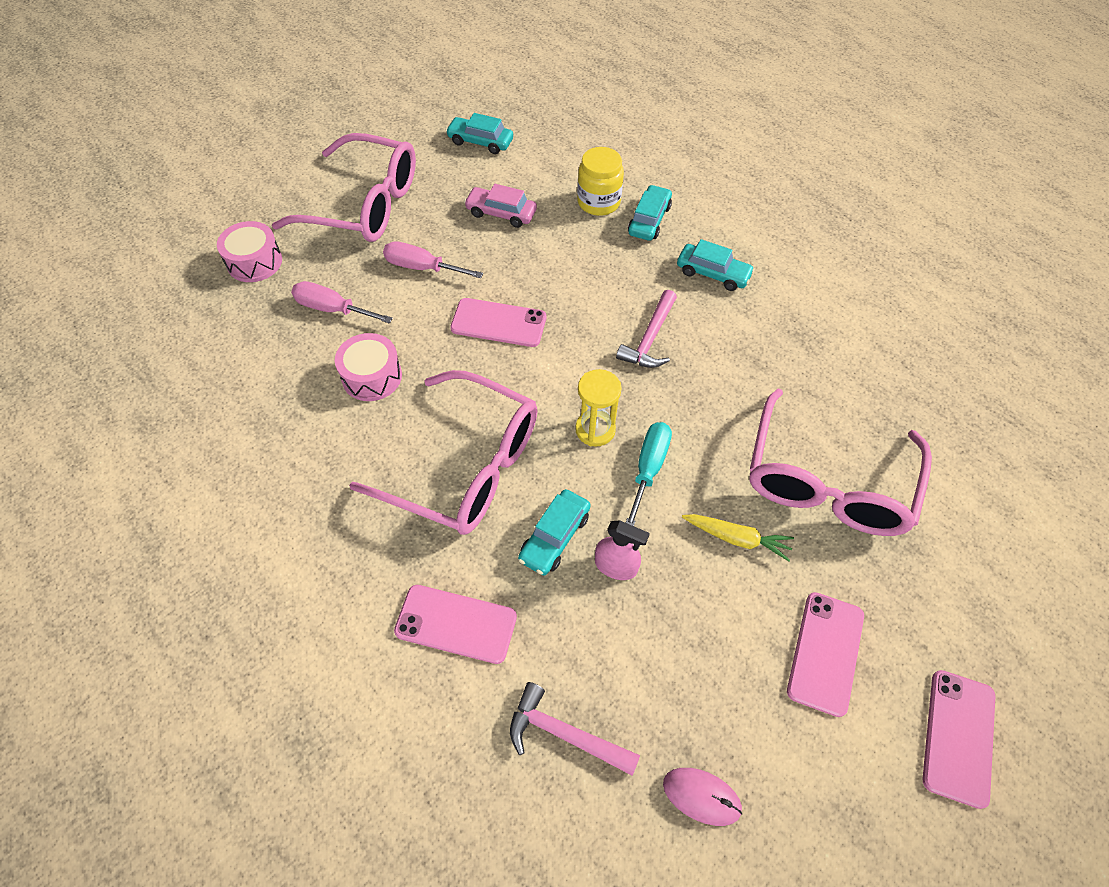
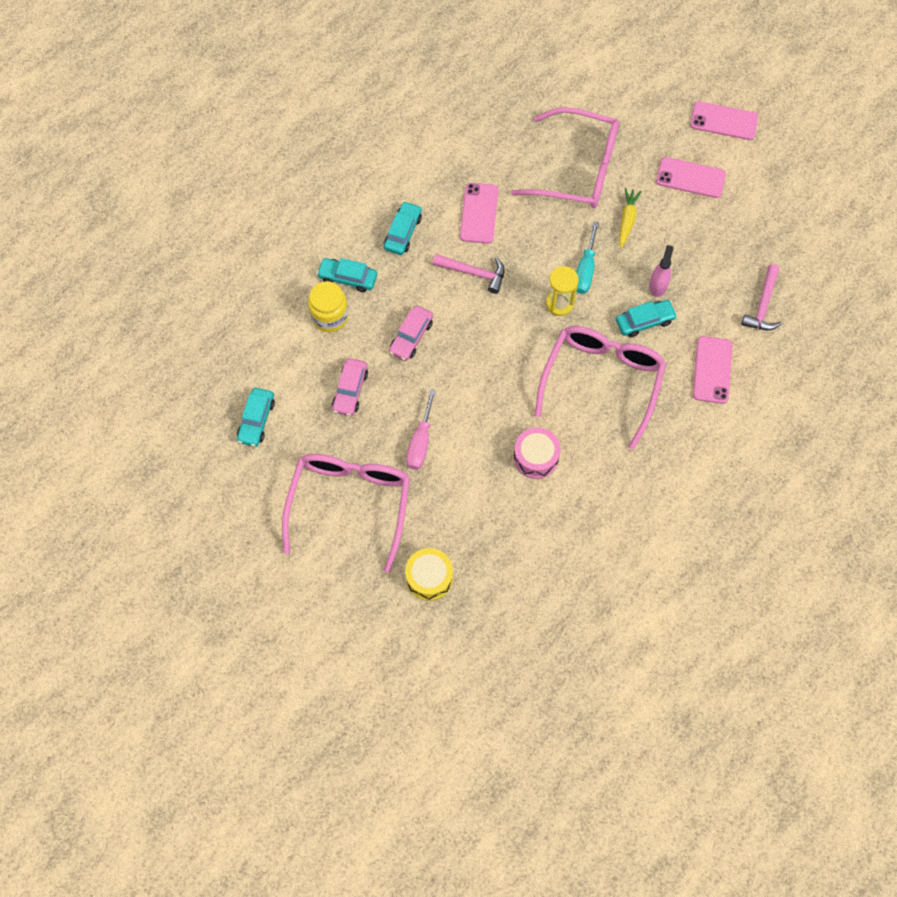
camera: 95 degrees left, 10 degrees up
(254, 262) = (429, 578): pink drum -> yellow drum
(332, 309) = (473, 501): pink screwdriver -> none
(498, 323) = (472, 377): pink phone -> pink phone (479, 213)
(554, 537) = (644, 321): turquoise car -> turquoise car turned 45 degrees counterclockwise
(563, 270) = (411, 337): none -> pink car
(648, 469) = (585, 270): turquoise screwdriver -> turquoise screwdriver turned 90 degrees counterclockwise
(701, 796) = (779, 238): pink mouse -> none

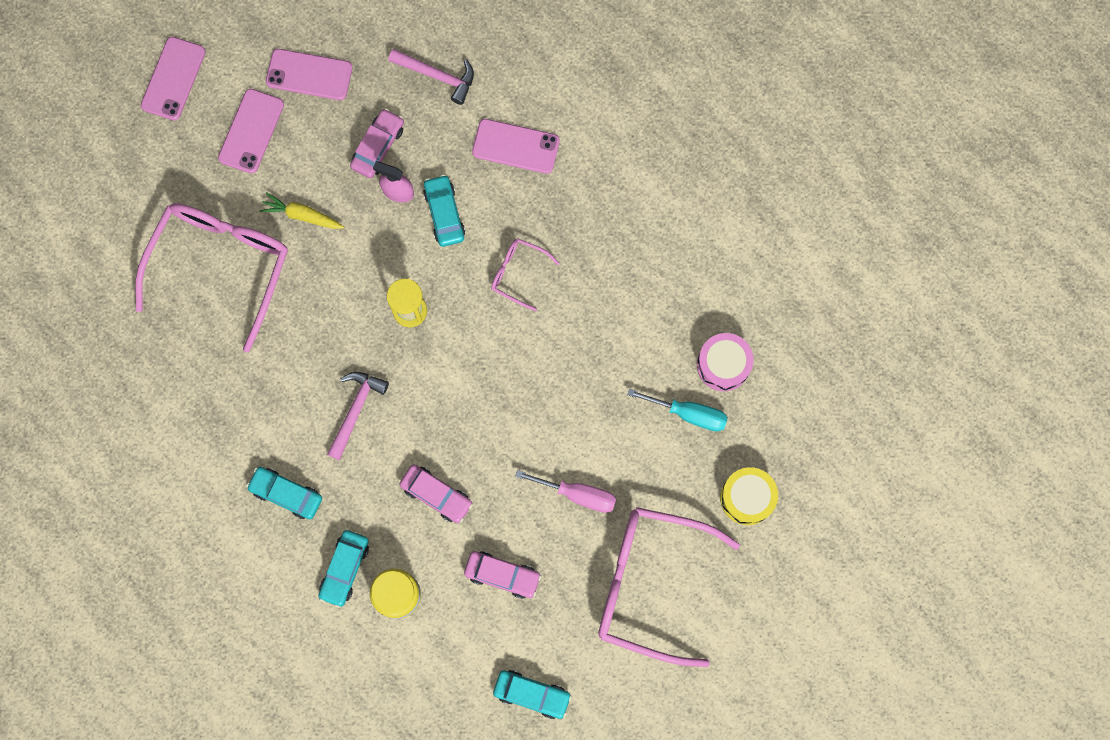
camera: 85 degrees left, 10 degrees up
(479, 213) = (270, 395): pink phone -> pink phone (309, 75)
(536, 457) = (608, 361): pink drum -> pink drum (723, 365)
(585, 270) = (367, 274): turquoise screwdriver -> turquoise screwdriver (689, 414)
(602, 381) = (518, 273): pink glasses -> pink glasses, size x0.45
(693, 268) = (378, 147): none -> pink car

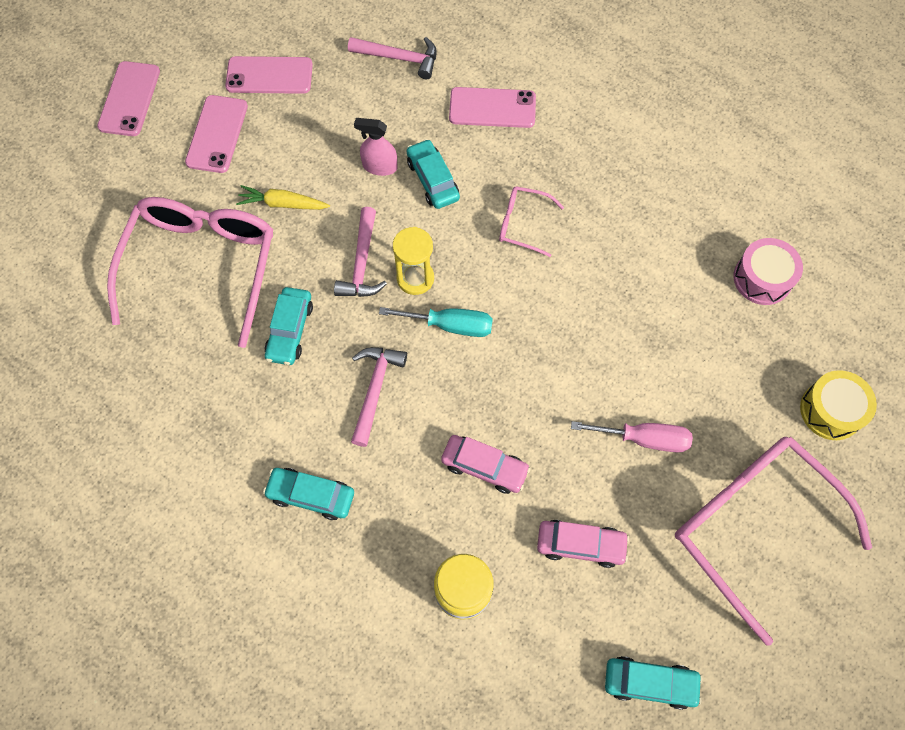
camera: 10 degrees left, 10 degrees down
(344, 569) = (394, 570): turquoise car -> turquoise car (290, 330)
(364, 287) = (362, 263): none -> pink hammer
(378, 147) = (351, 129): pink car -> none
(650, 584) = (752, 525): pink glasses -> pink glasses turned 45 degrees clockwise
(689, 414) = (741, 333): turquoise screwdriver -> turquoise screwdriver (450, 325)

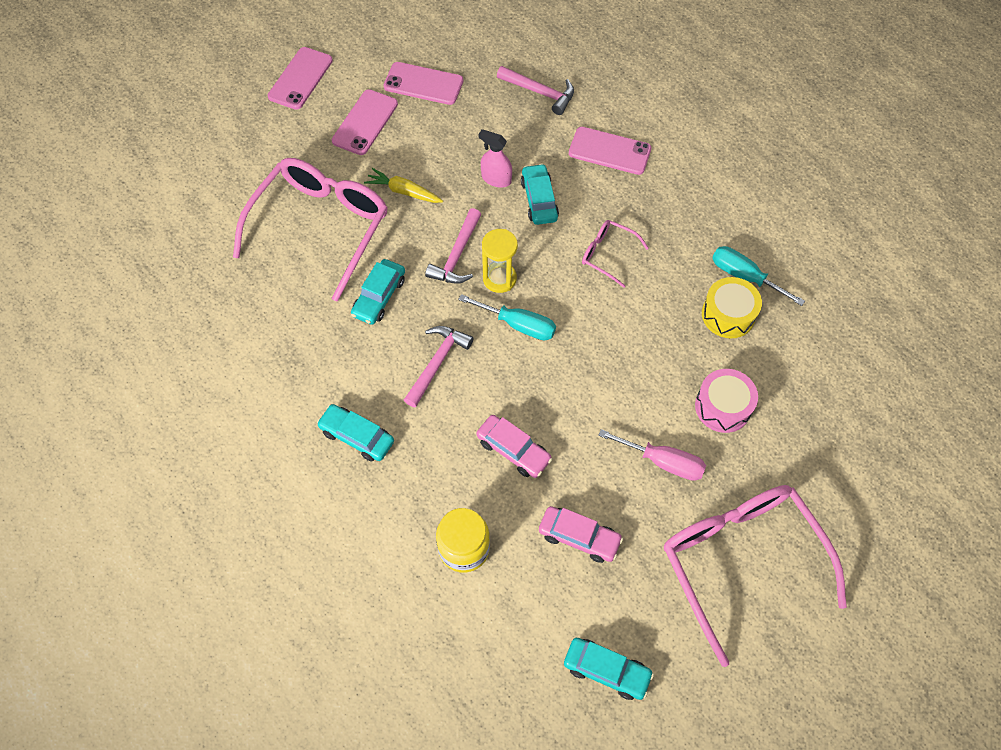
camera: 15 degrees right, 5 degrees down
(670, 215) = (744, 276): none -> turquoise screwdriver
(762, 278) = (813, 350): pink drum -> pink drum (723, 407)
(831, 410) = (844, 480): yellow drum -> yellow drum (728, 315)

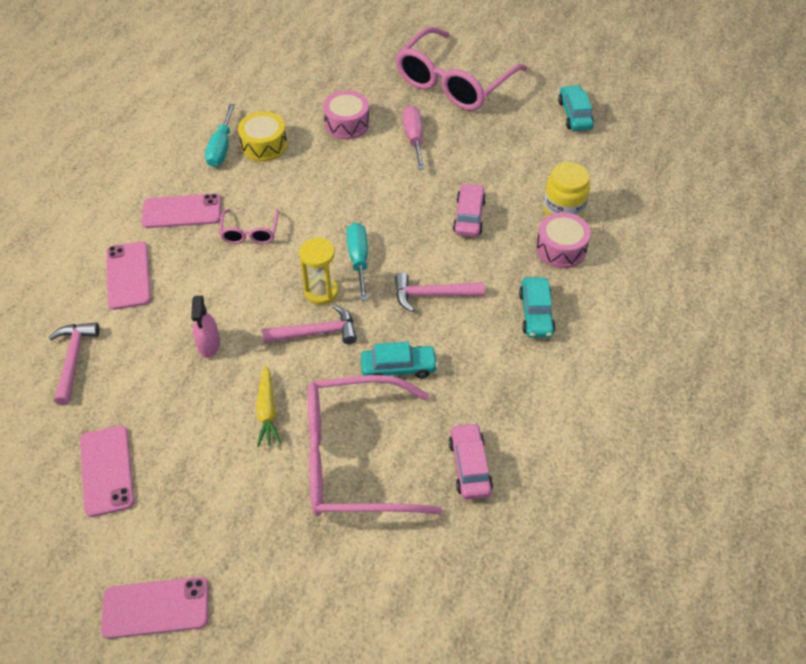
camera: 120 degrees left, 10 degrees down
(365, 122) = (192, 497): pink phone -> pink phone (182, 211)
(415, 511) = (561, 249): none -> pink drum
(539, 200) = (216, 302): turquoise car -> none
(579, 537) = (503, 158): pink car -> pink car (470, 466)

